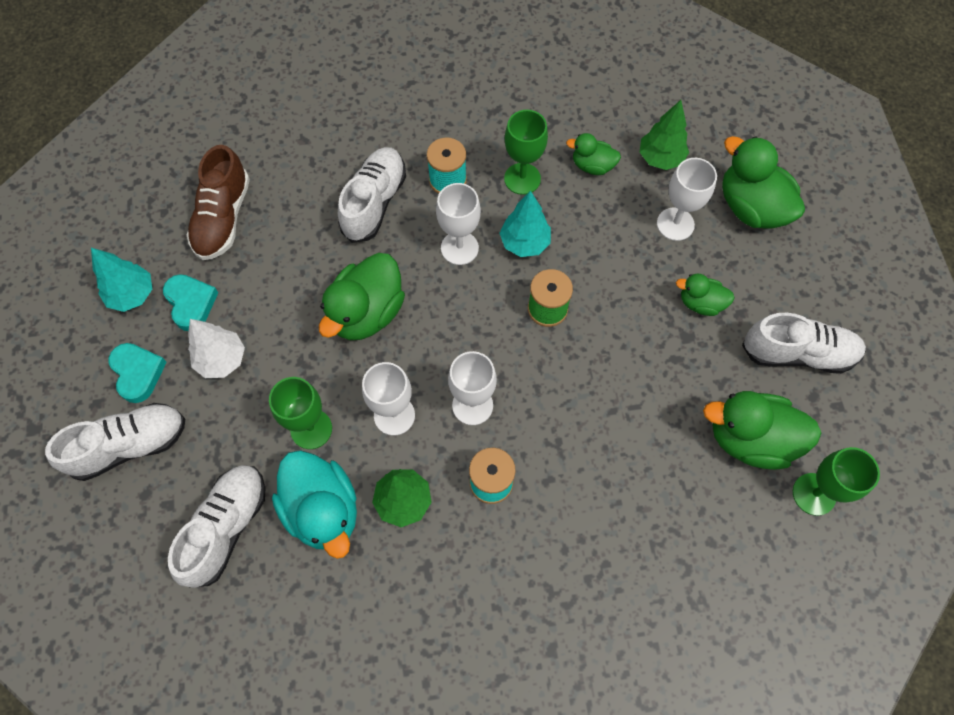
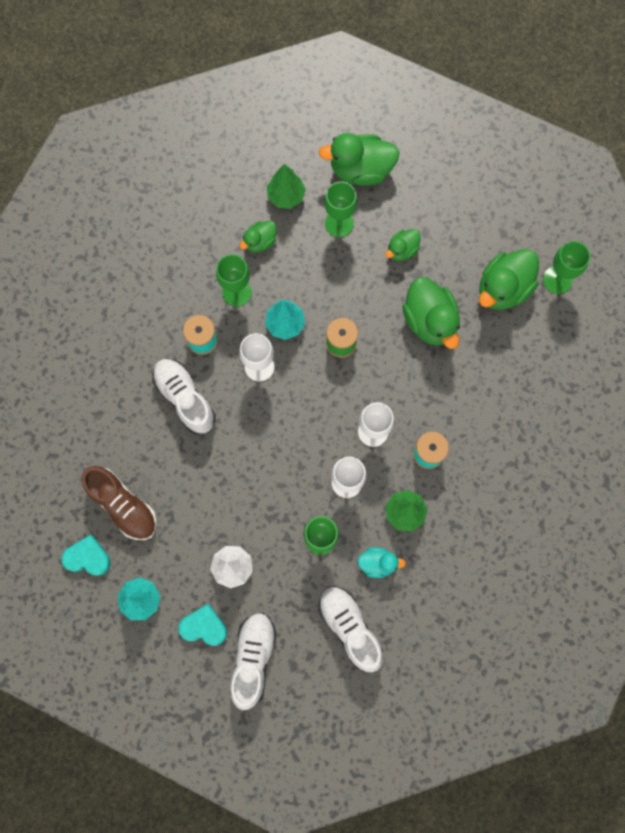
camera: 55 degrees left, 10 degrees up
(191, 303) = (175, 564): turquoise heart -> turquoise heart (87, 557)
(323, 510) = (378, 563): turquoise duck -> turquoise duck, size x0.55
(366, 313) = (264, 455): green duck -> green duck (430, 321)
(675, 224) = (339, 223): white goblet -> green goblet
(798, 353) = (472, 220): white shoe -> none

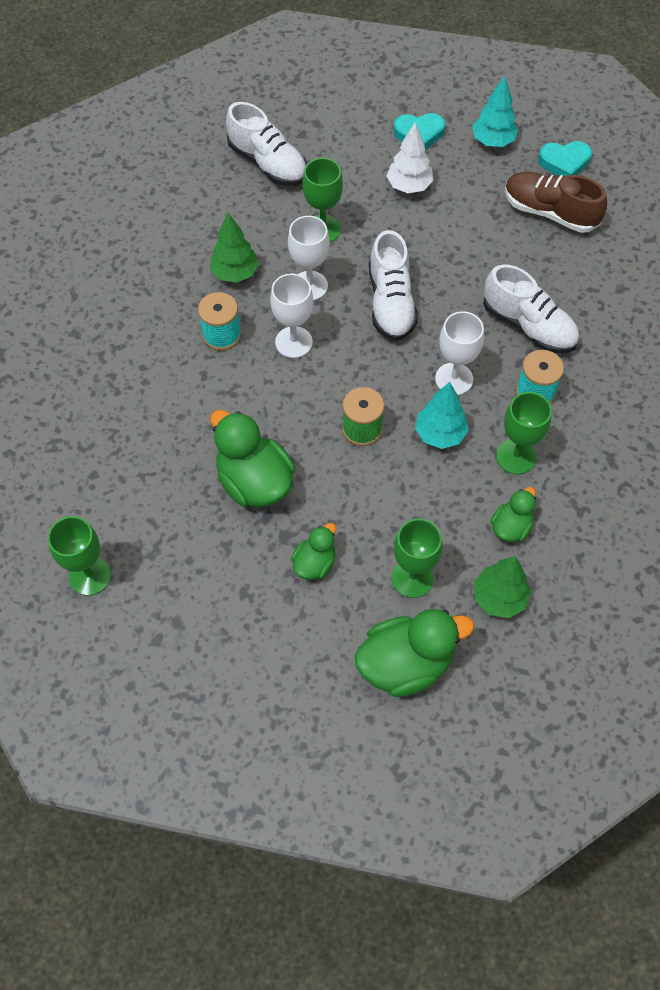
camera: 165 degrees right, 15 degrees down
(253, 658) = (359, 120): white shoe -> white shoe (390, 303)
(378, 563) = (253, 222): turquoise duck -> none
(503, 288) = (163, 546): green duck -> none

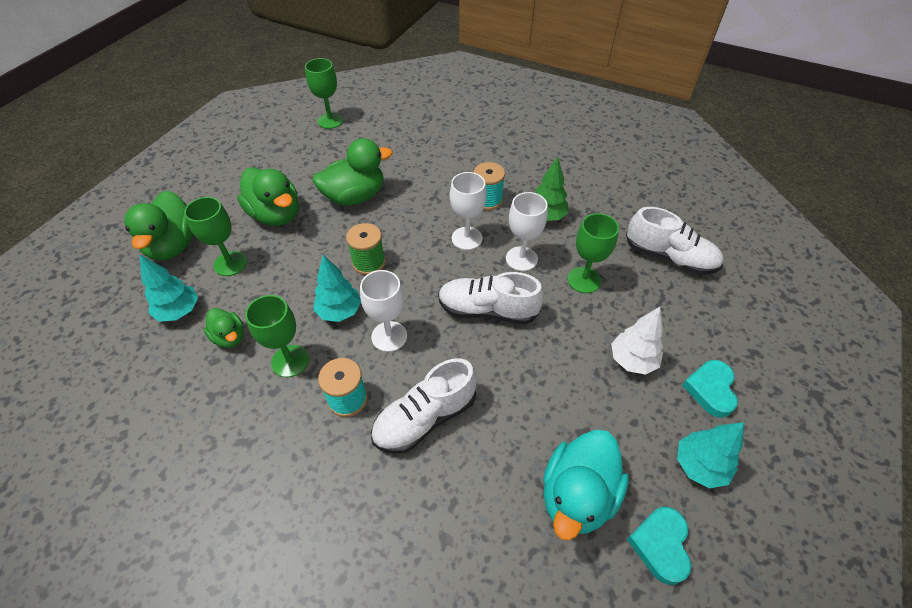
camera: 105 degrees right, 10 degrees down
(268, 163) = (669, 257): white shoe -> white shoe turned 120 degrees counterclockwise
(314, 563) = (276, 215): green duck -> green duck, size x1.82
(499, 598) = (179, 311): green tree -> turquoise tree
(549, 212) = (577, 495): brown shoe -> turquoise duck

